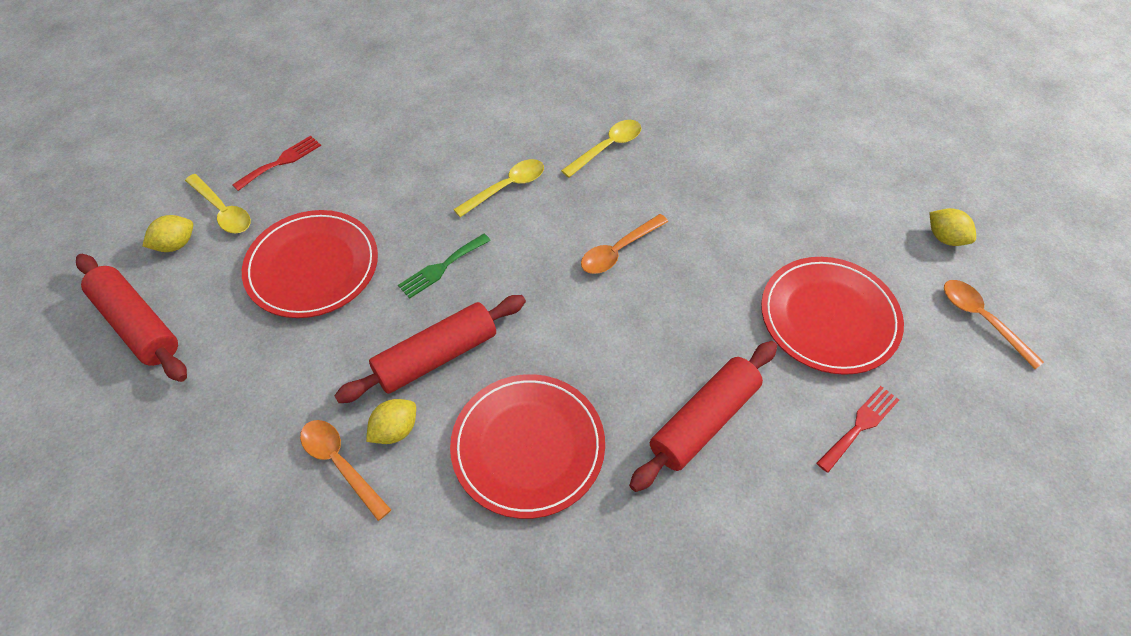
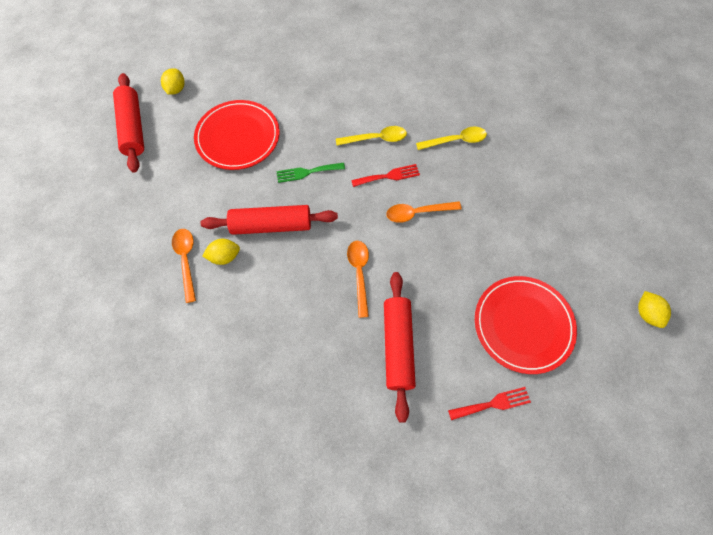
camera: 30 degrees right, 10 degrees up
(176, 244) = (176, 89): yellow lemon -> yellow lemon turned 75 degrees counterclockwise
(223, 211) = (211, 80): yellow spoon -> none
(280, 162) = (258, 63): red fork -> red fork (388, 176)
(528, 446) = (288, 305): red plate -> none
(703, 421) = (397, 346): red rolling pin -> red rolling pin turned 75 degrees counterclockwise
(981, 319) = (629, 381): orange spoon -> orange spoon (359, 273)

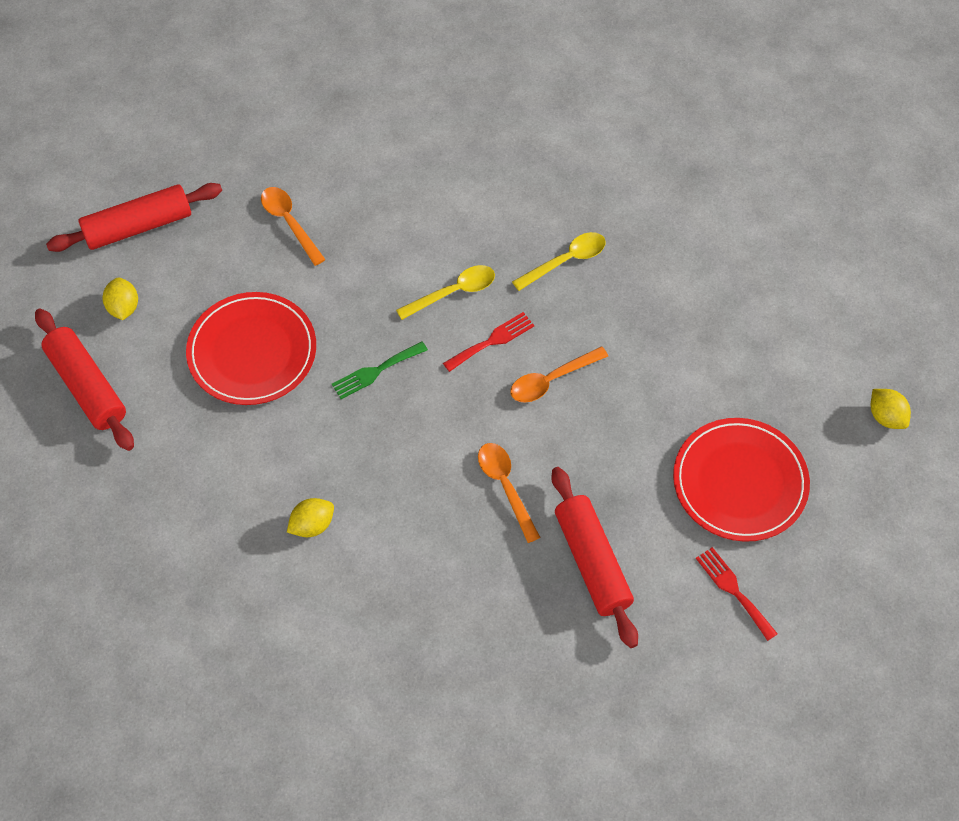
camera: 20 degrees left, 5 degrees down
(186, 260) = (261, 547): orange spoon -> orange spoon (289, 222)
(271, 225) = (358, 462): red rolling pin -> red rolling pin (138, 226)
(492, 404) = (734, 591): red fork -> red fork turned 90 degrees counterclockwise

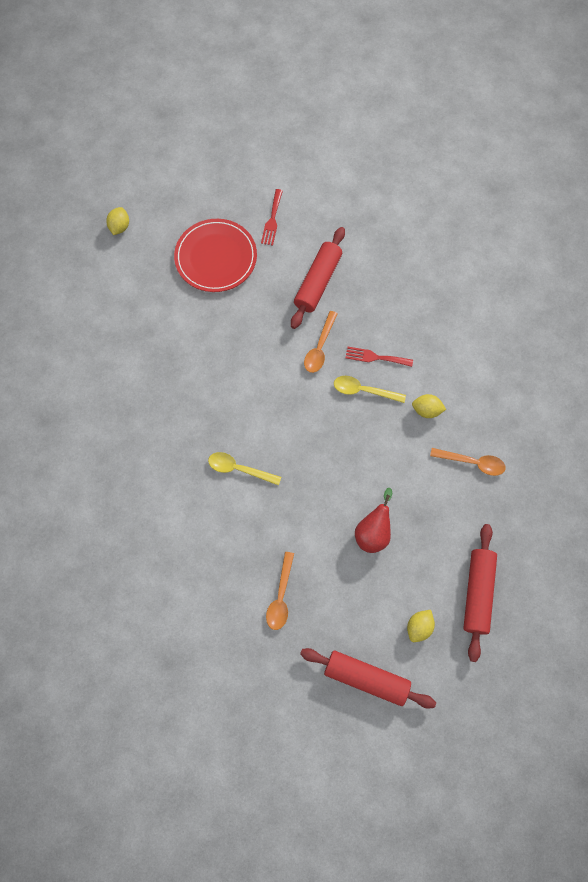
camera: 135 degrees left, 10 degrees up
(252, 351) = (373, 532): red plate -> red pear
(376, 371) = (321, 461): green fork -> none
(491, 341) = (249, 424): red fork -> red fork (376, 357)
(551, 380) = (243, 378): orange spoon -> orange spoon (473, 462)
(566, 260) = (165, 433): yellow spoon -> yellow spoon (363, 390)

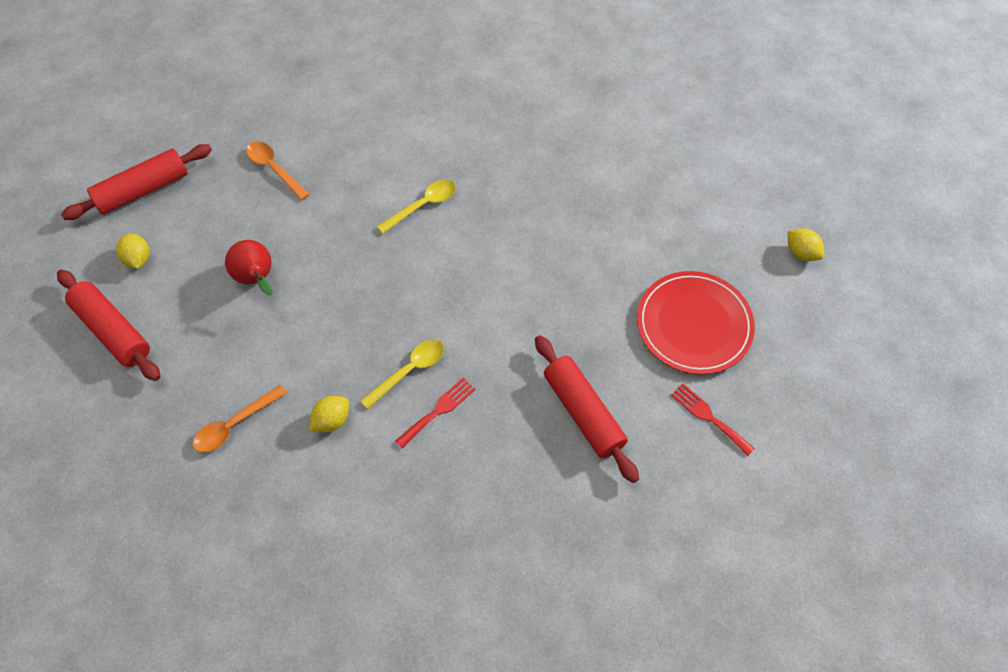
camera: 125 degrees right, 10 degrees down
(319, 348) = (496, 359): orange spoon -> none

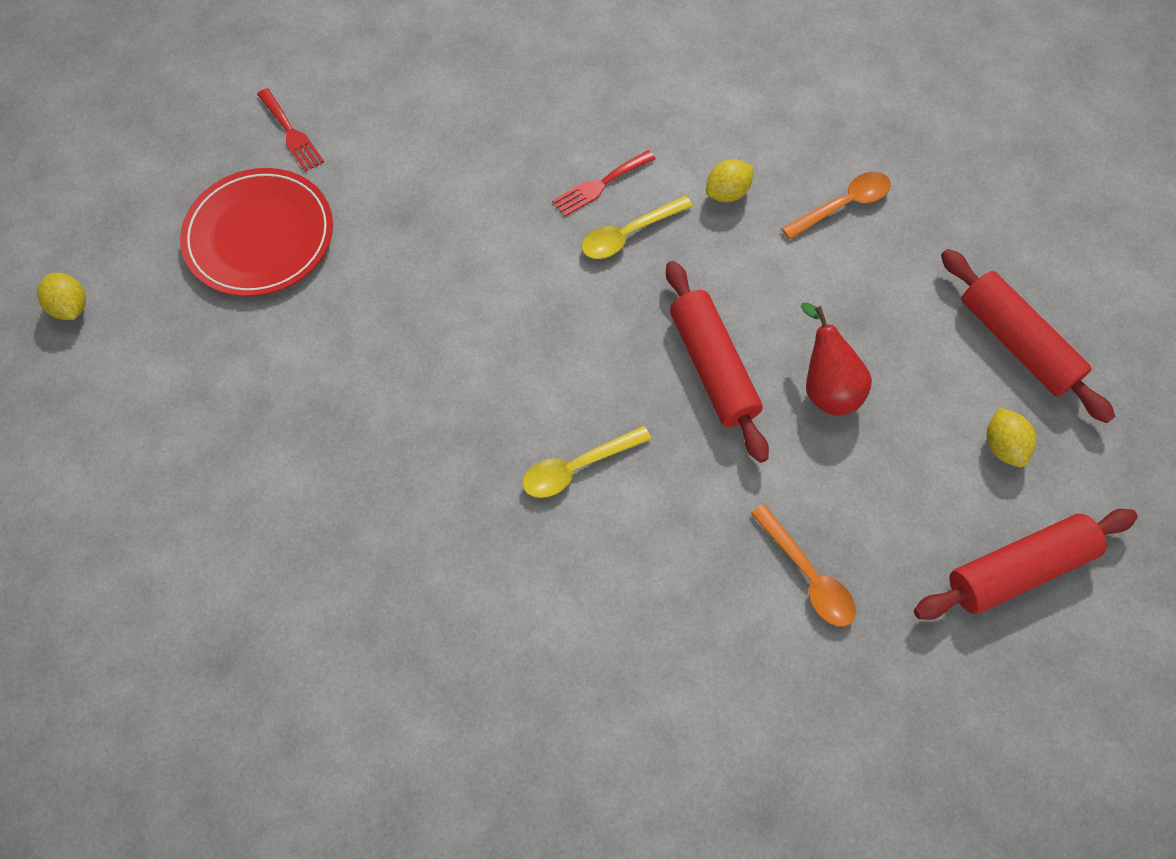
camera: 170 degrees left, 5 degrees up
(583, 413) = (432, 158): red rolling pin -> red rolling pin (712, 367)

